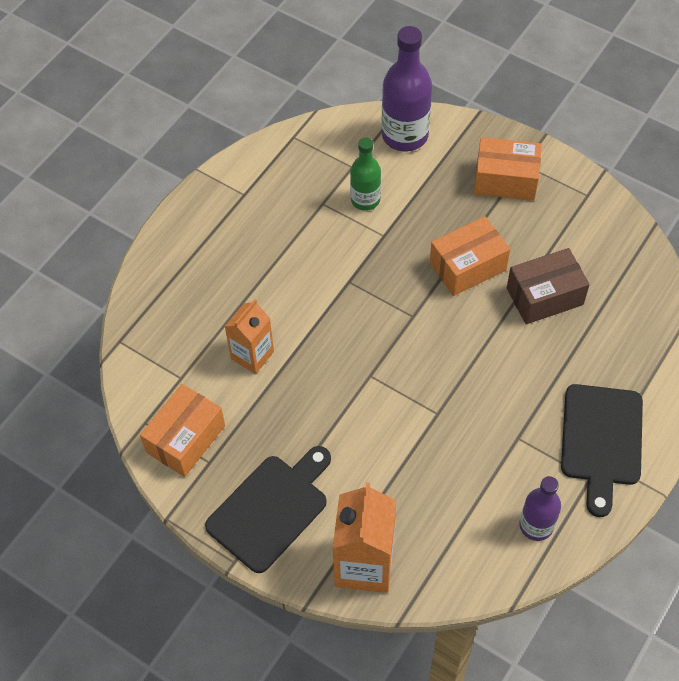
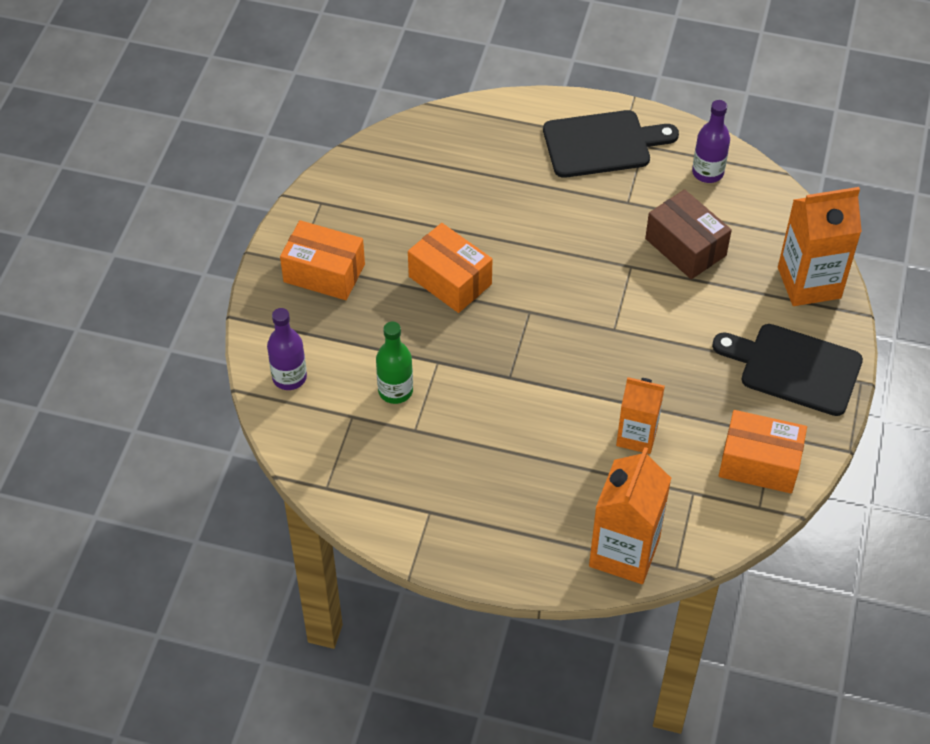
camera: 110 degrees left, 5 degrees down
(150, 310) = (624, 552): none -> orange carton
(405, 135) = (289, 377): purple bottle -> purple bottle, size x0.61
(505, 180) = (324, 273): orange box -> orange box turned 60 degrees counterclockwise
(544, 296) = (461, 212): brown box -> brown box (685, 247)

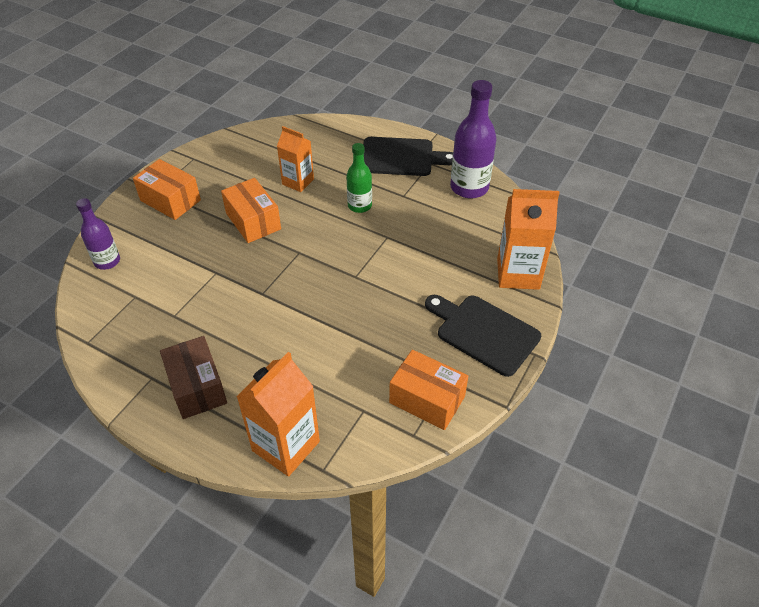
camera: 15 degrees right, 5 degrees down
(395, 391) = (175, 285): green bottle -> green bottle (359, 206)
(637, 436) = (337, 356): orange carton -> orange carton (298, 182)
(685, 247) = (433, 232): brown box -> brown box (197, 387)
(707, 172) = (469, 187): purple bottle -> purple bottle, size x1.63

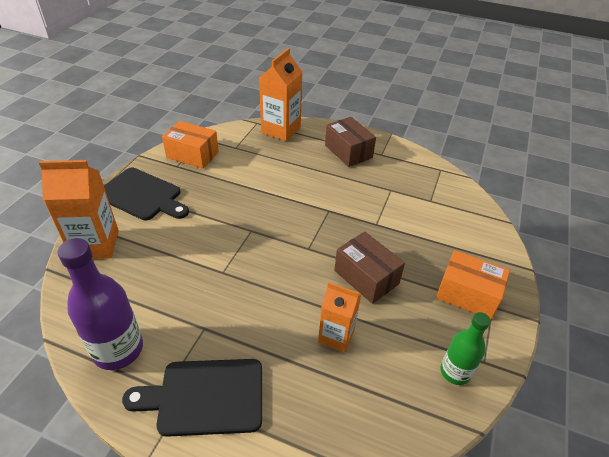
camera: 170 degrees right, 5 degrees down
(107, 261) = (476, 225): purple bottle -> none
(253, 221) = (366, 277): orange box -> brown box
(359, 206) = (255, 308): green bottle -> green bottle (455, 372)

